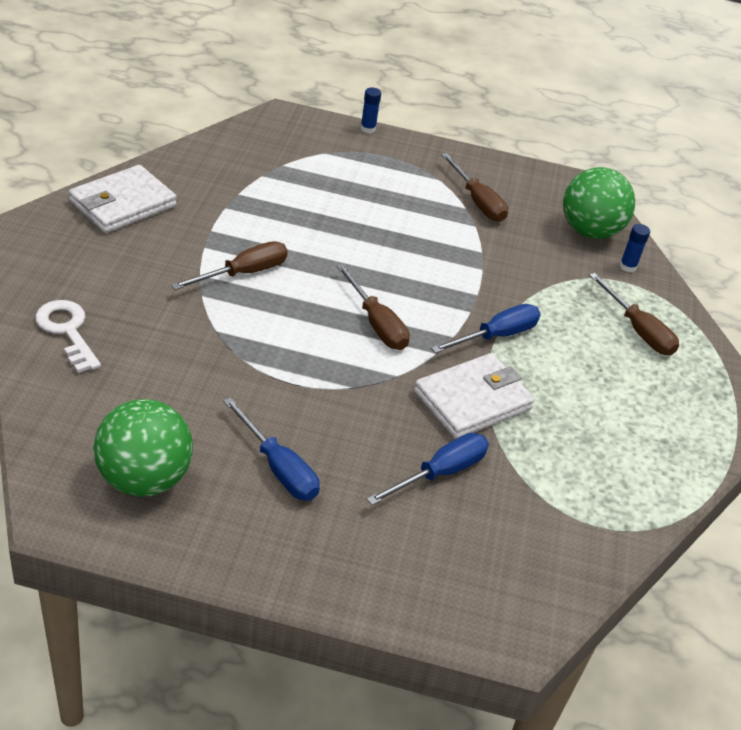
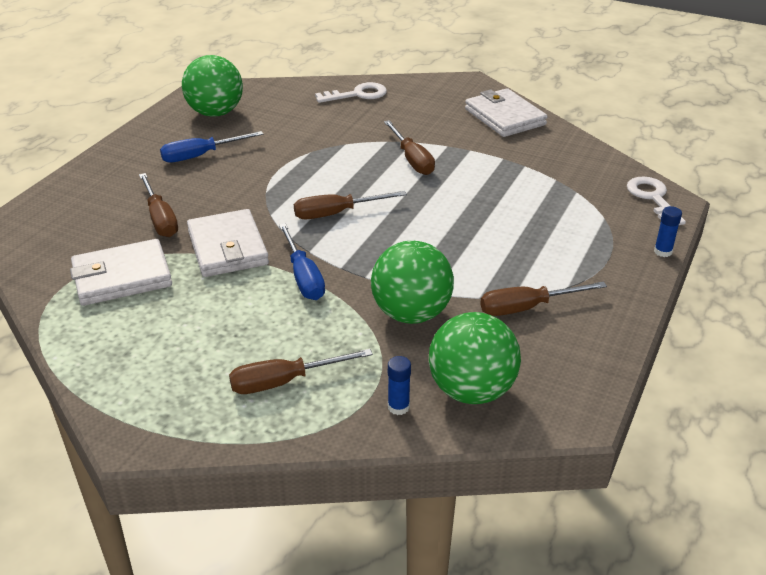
camera: 110 degrees right, 5 degrees down
(281, 124) = (653, 198): none -> white key
(440, 473) = (160, 219): blue screwdriver -> brown screwdriver
(516, 264) = (411, 313): none -> green ball
(560, 477) = (122, 277): none -> white wallet

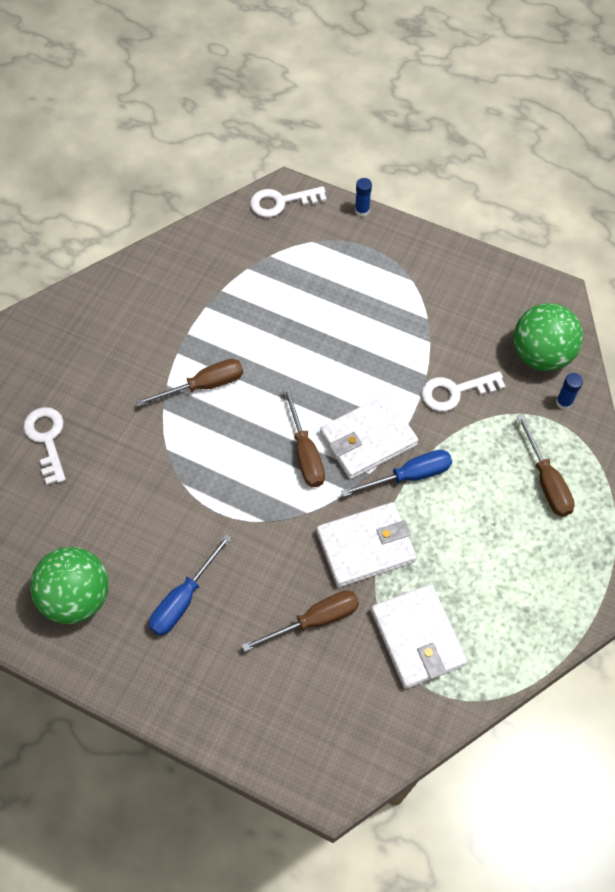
camera: 90 degrees left, 25 degrees up
(201, 156) = (183, 599): blue screwdriver -> blue screwdriver turned 60 degrees clockwise
(411, 313) = (455, 392): green ball -> white key
(505, 117) = (119, 297): white wallet -> white wallet (368, 439)
(527, 307) = (441, 311): brown screwdriver -> none

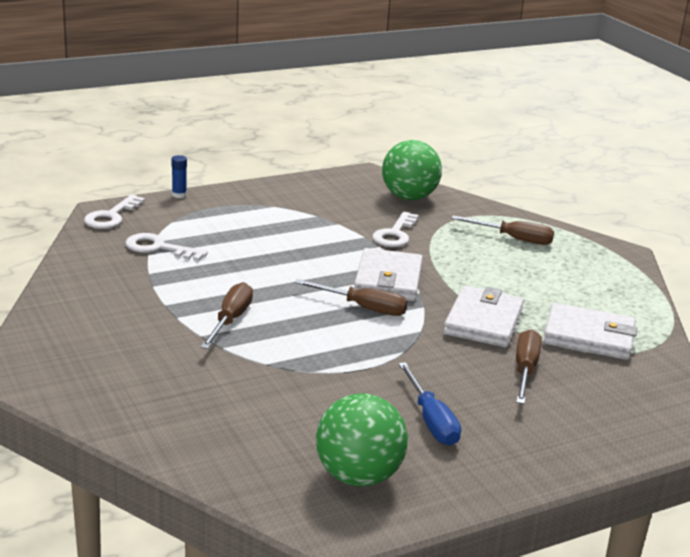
camera: 55 degrees left, 35 degrees down
(47, 439) = (159, 418): white key -> white key (158, 248)
(409, 476) = (443, 279): blue screwdriver -> none
(564, 402) = (458, 207): blue glue stick -> none

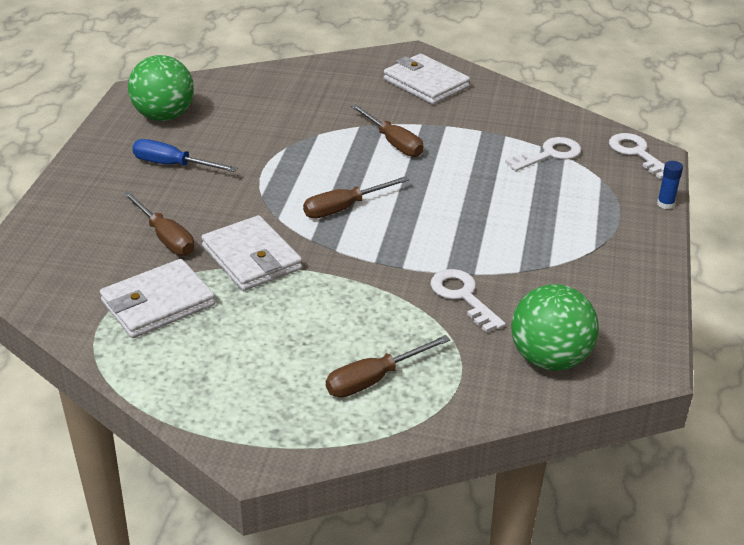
camera: 130 degrees right, 10 degrees up
(388, 280) = (376, 244): white wallet -> white wallet (426, 83)

